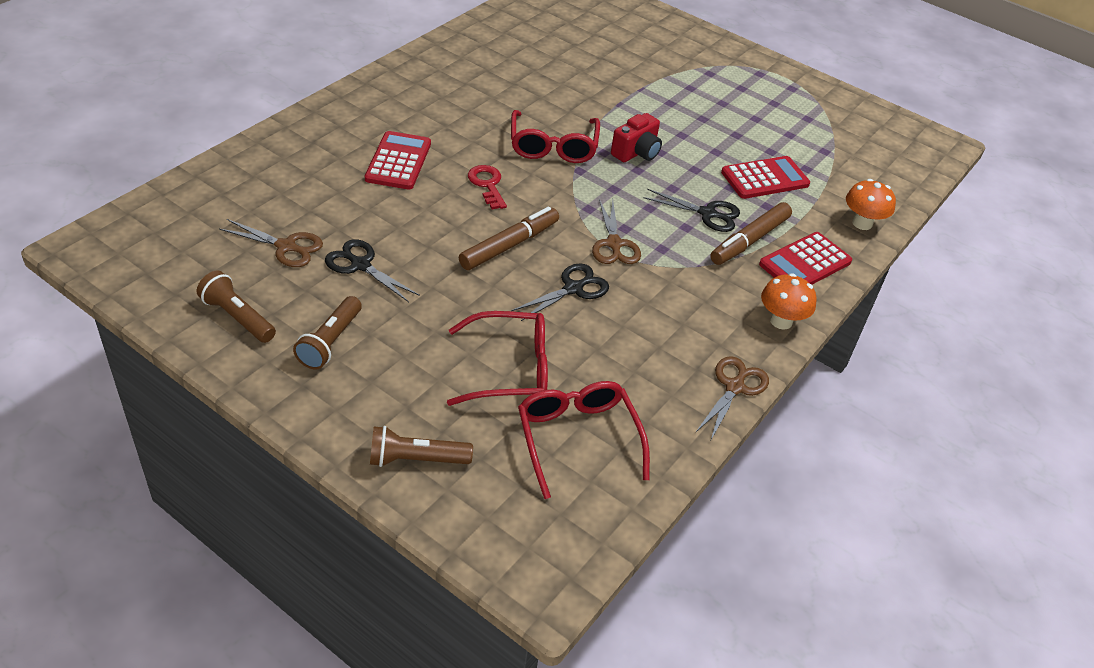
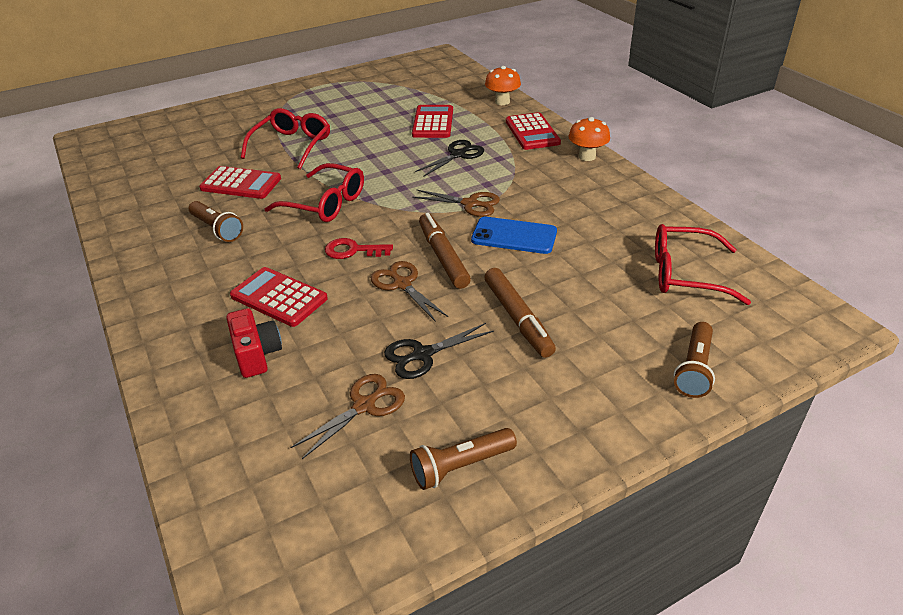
camera: 60 degrees left, 5 degrees down
(330, 342) = (526, 398): brown flashlight -> brown flashlight (217, 229)
(510, 369) = (598, 291): red glasses -> red glasses (292, 145)
(553, 86) = (241, 184): none -> red calculator
(573, 288) = (514, 236): black scissors -> blue phone
(636, 152) = (364, 166): red camera -> red camera (257, 354)
(734, 387) = (647, 191): brown scissors -> brown scissors (402, 284)
(749, 240) = (497, 146): brown marker -> brown marker (518, 318)

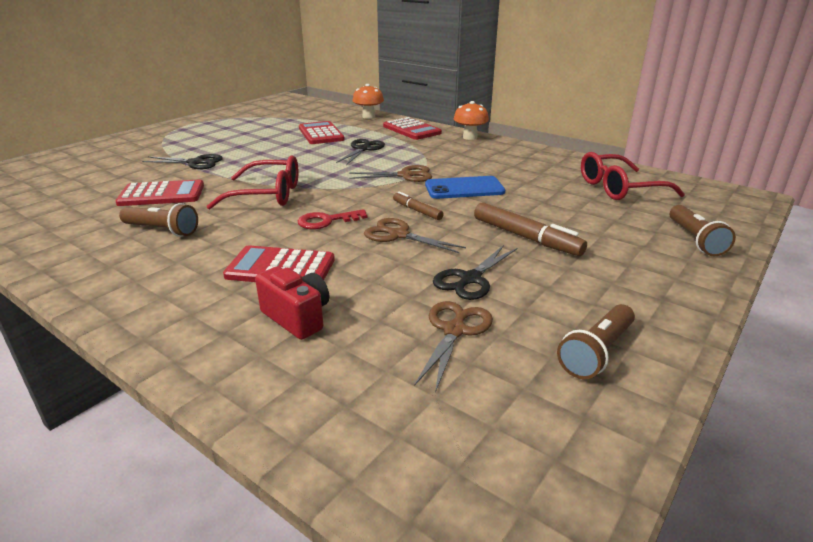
camera: 25 degrees left, 10 degrees down
(292, 145) = (195, 163): red glasses -> black scissors
(443, 257) = (417, 211): brown marker -> brown marker, size x0.58

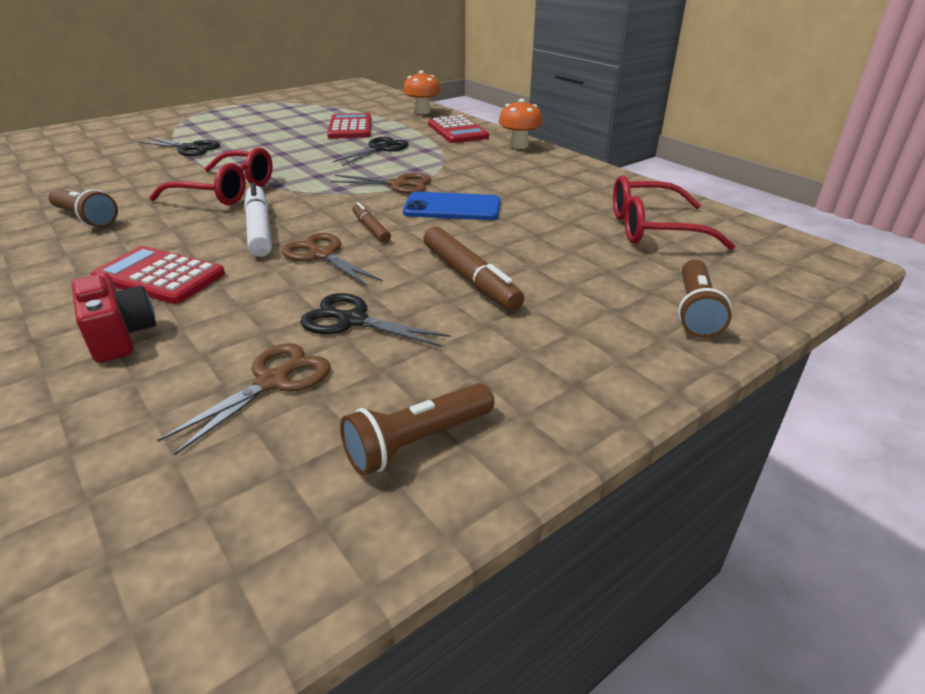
camera: 15 degrees right, 5 degrees up
(162, 194) = (123, 180): red calculator -> none
(326, 221) = (259, 229): red key -> white marker
(470, 279) = (352, 320): black scissors -> black scissors turned 60 degrees clockwise

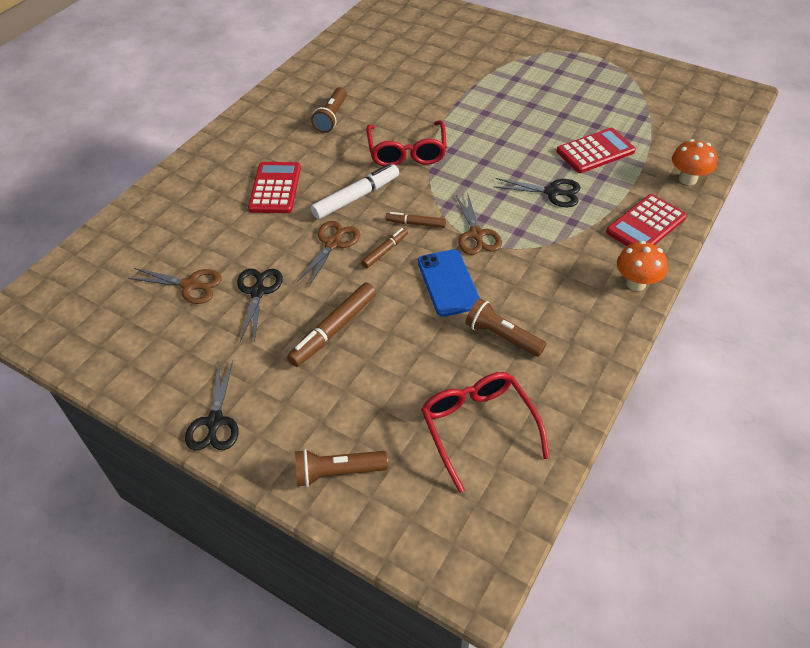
camera: 70 degrees right, 15 degrees up
(120, 336) = (211, 209): red camera -> none
(189, 148) = (475, 92): black scissors -> black scissors (215, 422)
(347, 207) = (415, 224): none -> brown marker
(417, 442) = (157, 360): brown flashlight -> brown flashlight (502, 336)

